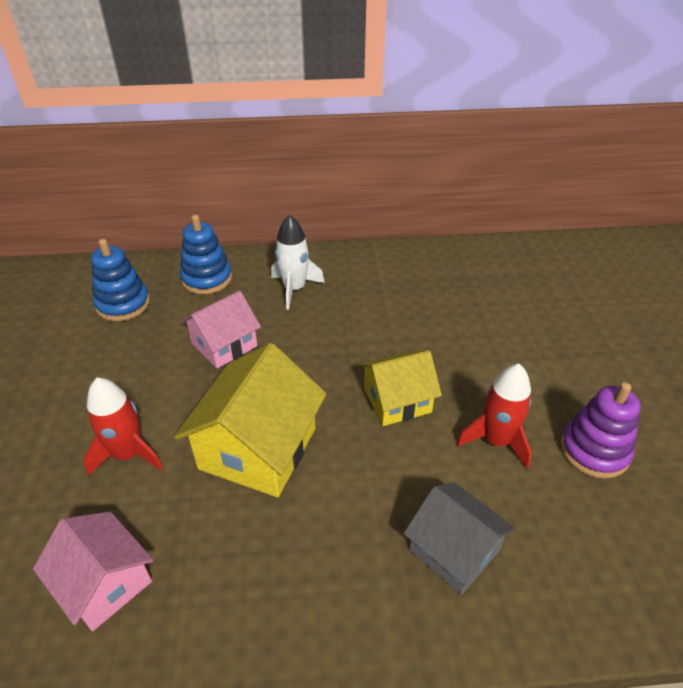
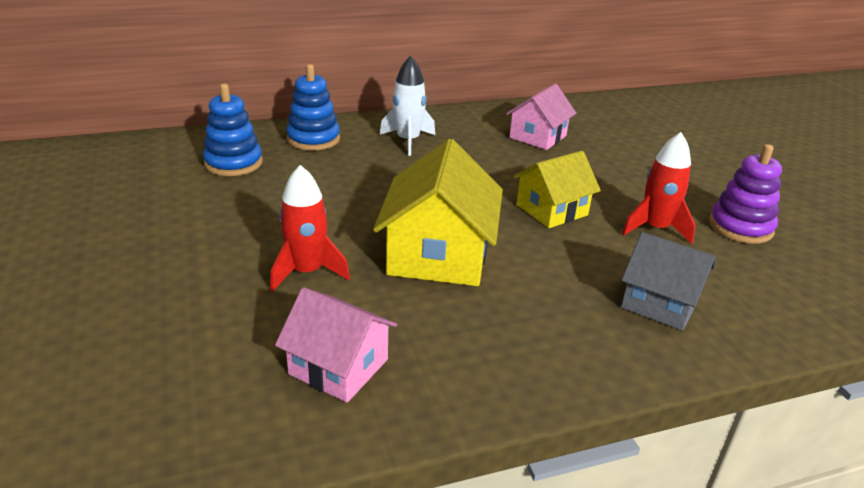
camera: 15 degrees left, 10 degrees down
(224, 345) = (360, 185): pink house -> pink house (537, 137)

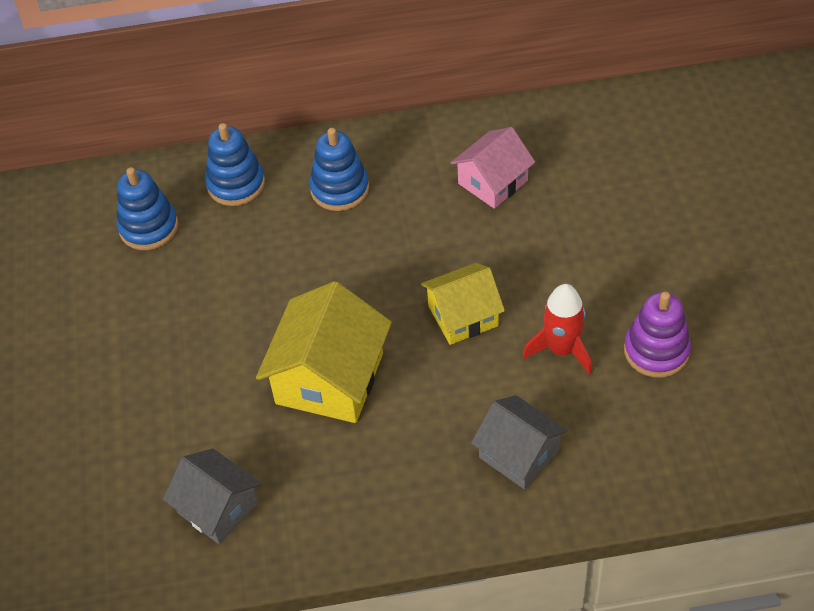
camera: 15 degrees right, 20 degrees up
(307, 272) = (205, 396): red rocket -> none
(338, 366) = (217, 508): pink house -> grey house
(408, 141) = (340, 189): white rocket -> blue stacking toy

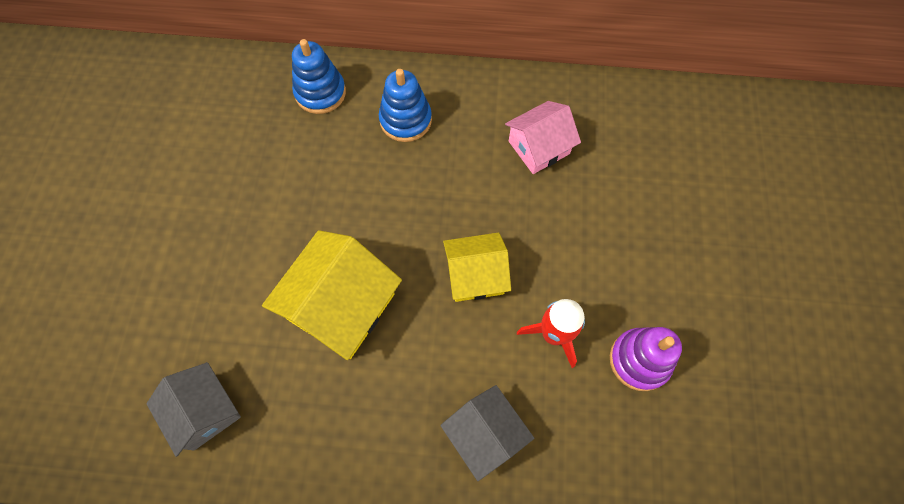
camera: 10 degrees right, 15 degrees up
(148, 227) = (236, 115): blue stacking toy -> none

